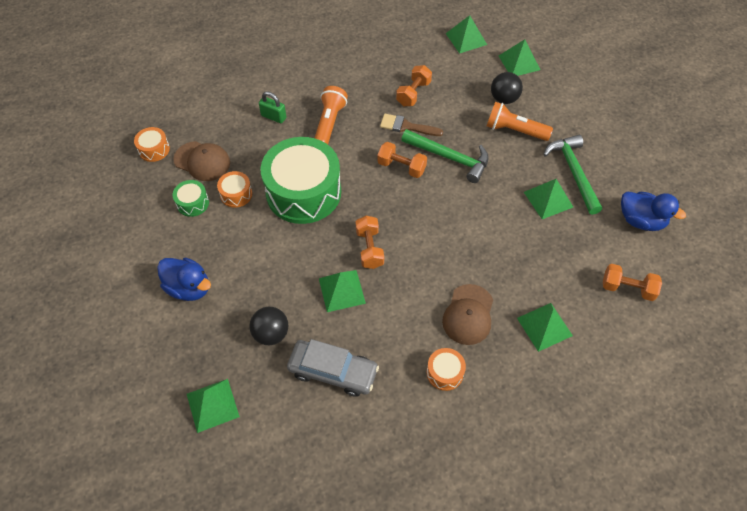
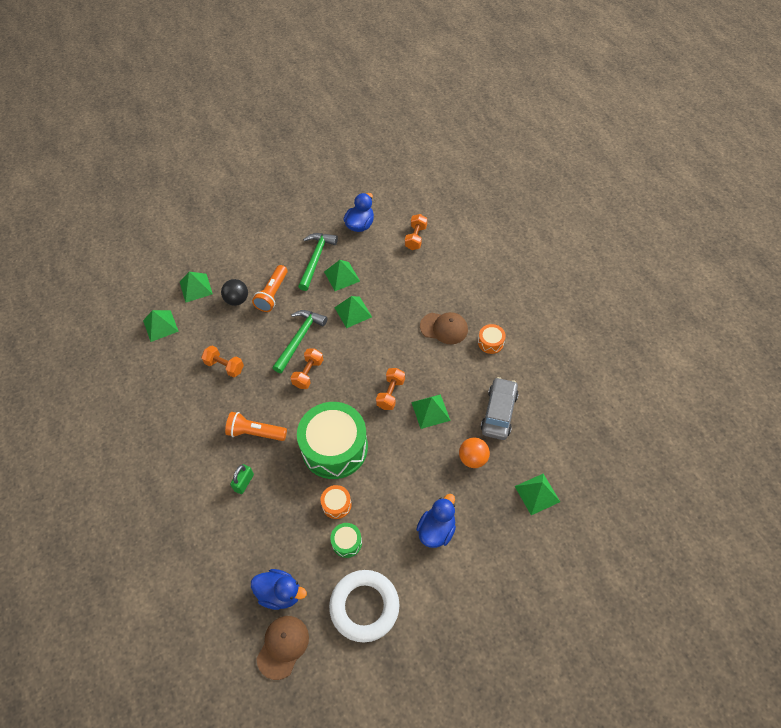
camera: 90 degrees left, 0 degrees up
(123, 217) = (364, 606): none -> white ring
(154, 149) = (280, 593): orange drum -> blue duck
(202, 161) = (297, 542): brown cap -> brown cap (283, 646)
(271, 334) = (473, 458): black ball -> orange ball
(369, 248) = (390, 393): orange dumbbell -> orange dumbbell turned 60 degrees counterclockwise
(406, 126) = (263, 370): brown brush -> none
(544, 326) = (449, 284): green pyramid -> green pyramid (353, 312)
(573, 172) = (316, 259): green hammer -> green hammer turned 120 degrees clockwise

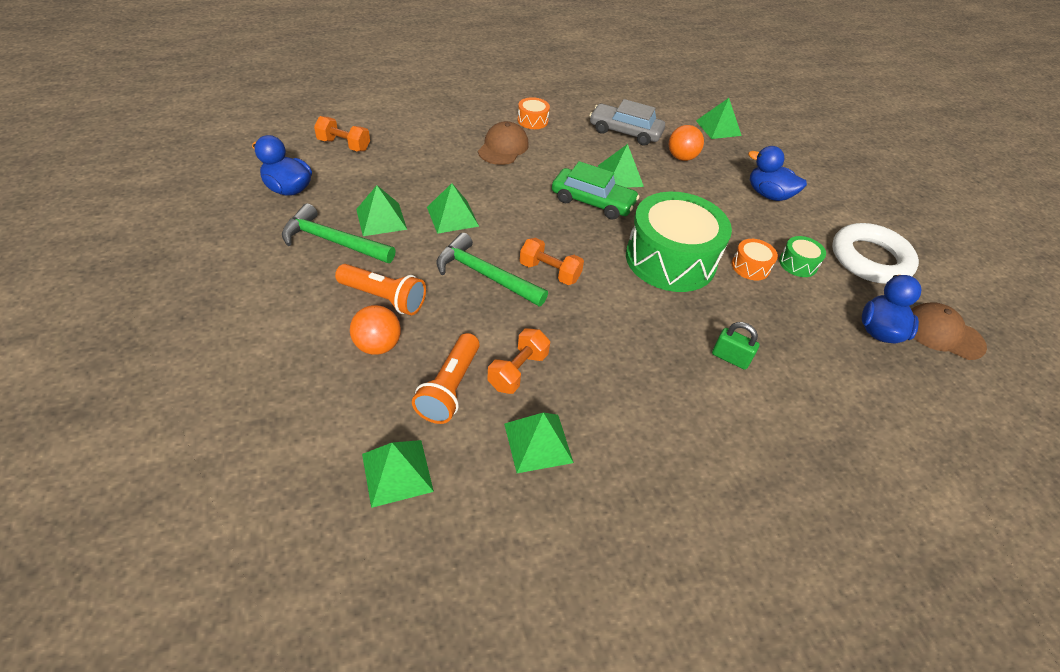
camera: 90 degrees left, 10 degrees down
(196, 288) = (321, 408): green pyramid -> green pyramid (538, 442)
(237, 300) = (378, 345): black ball -> orange ball
(255, 433) = (647, 339): orange flashlight -> orange flashlight (450, 388)
(390, 393) = (592, 202): orange dumbbell -> green car

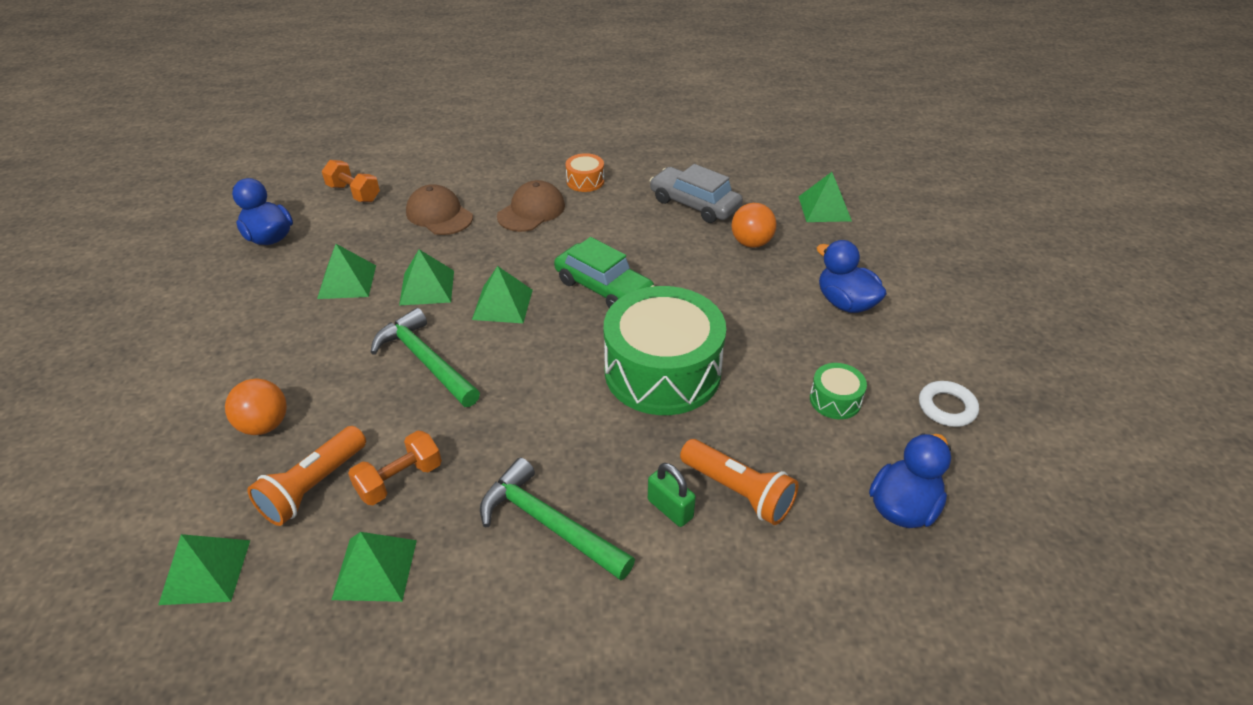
camera: 20 degrees right, 5 degrees down
(333, 241) = (283, 301): green hammer -> green hammer (549, 523)
(384, 298) = (300, 372): orange flashlight -> orange flashlight (738, 491)
(549, 272) = (503, 367): orange dumbbell -> none
(620, 176) = (657, 258): green pyramid -> green pyramid (502, 304)
(750, 267) = (765, 395): orange drum -> none
(870, 259) = (947, 407): white ring -> white ring, size x0.51
(942, 333) = (1000, 527): brown cap -> brown cap (439, 215)

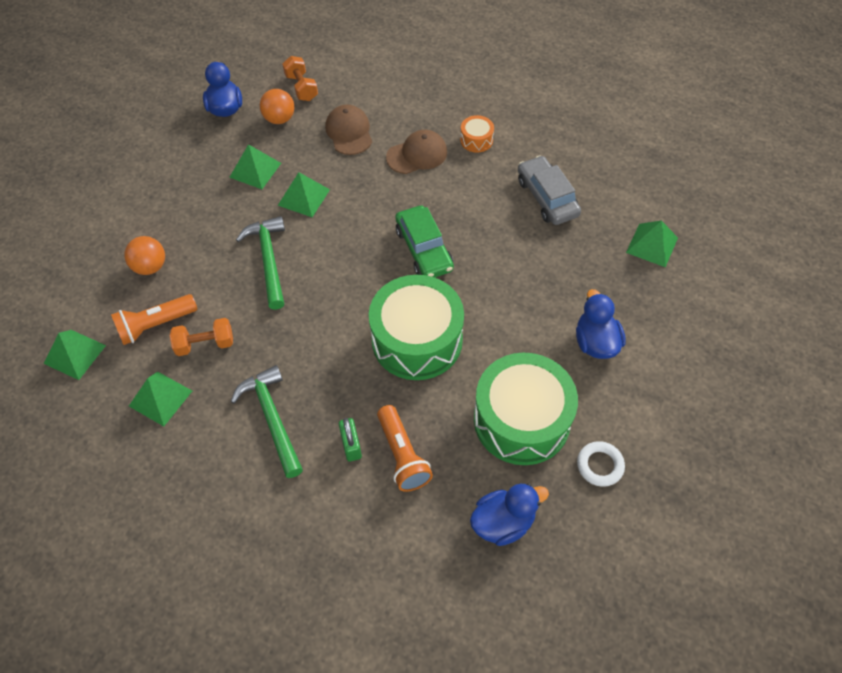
camera: 30 degrees right, 15 degrees up
(502, 304) = (345, 234): green pyramid -> none
(751, 243) = (564, 254): orange ball -> orange ball (279, 119)
(835, 400) = (521, 420): green drum -> green drum, size x2.36

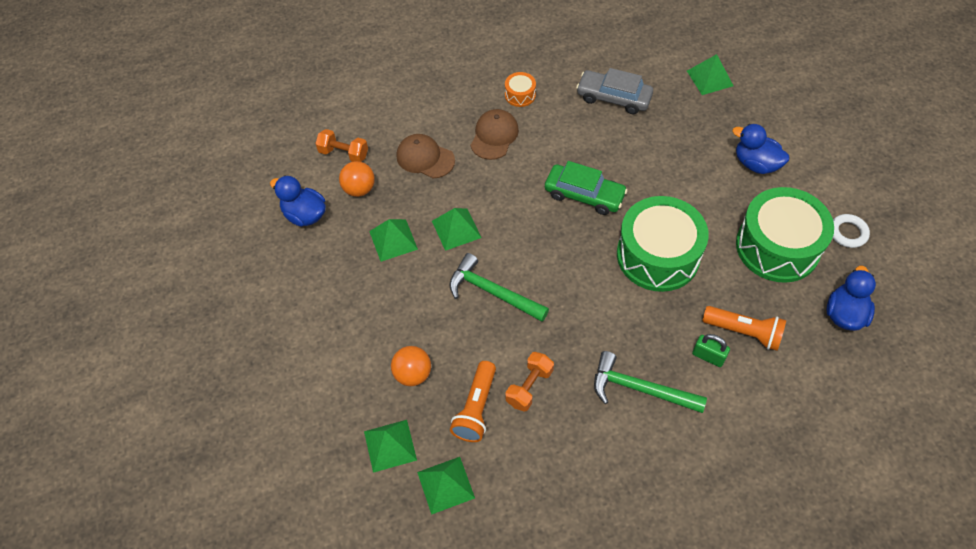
camera: 45 degrees left, 0 degrees up
(160, 398) = (550, 450): green pyramid -> green pyramid (390, 445)

